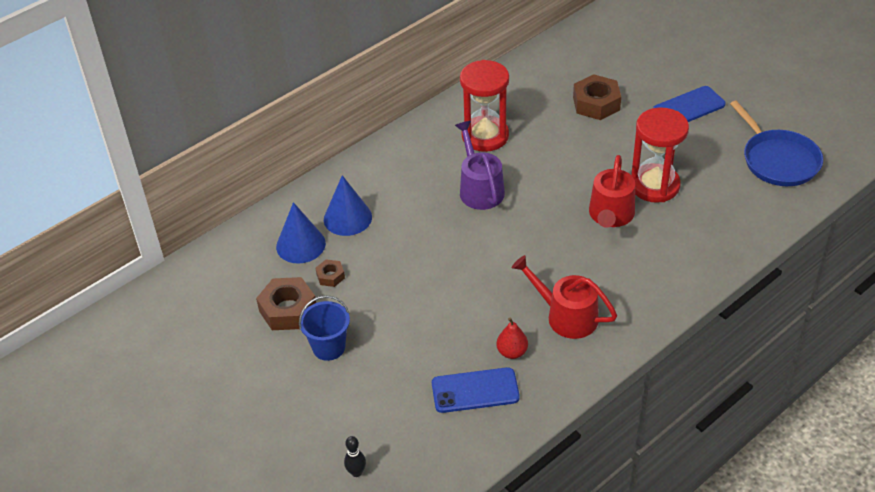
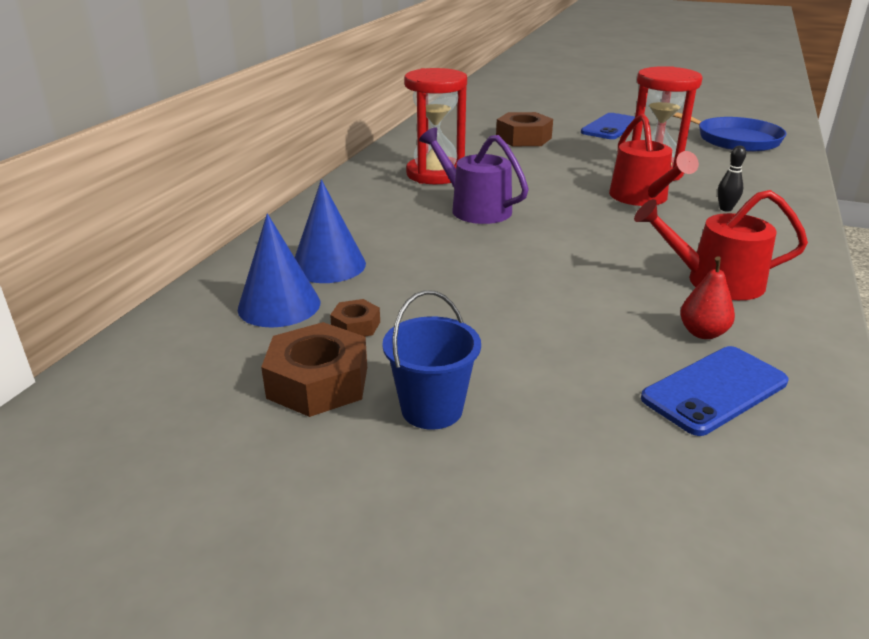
camera: 30 degrees left, 15 degrees down
(356, 472) = (680, 592): black bowling pin -> black bowling pin (725, 209)

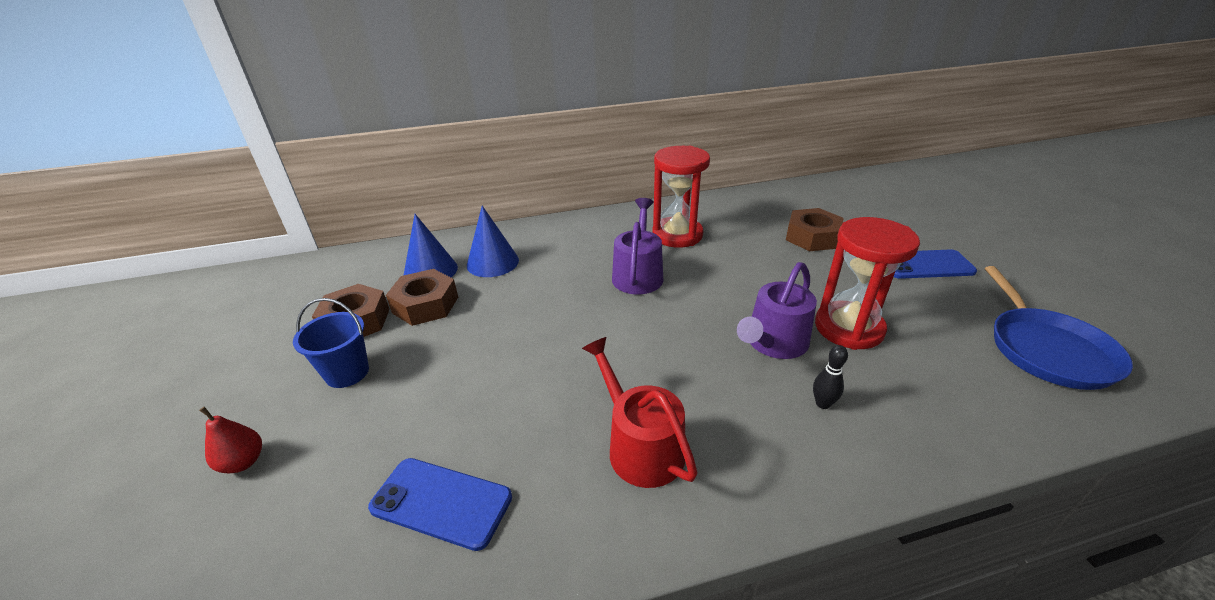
camera: 55 degrees right, 5 degrees up
(356, 325) = (425, 305): brown nut -> brown nut, size x1.93
(642, 198) = (773, 343): red watering can -> purple watering can
(702, 333) = (533, 467): red pear -> red pear (243, 462)

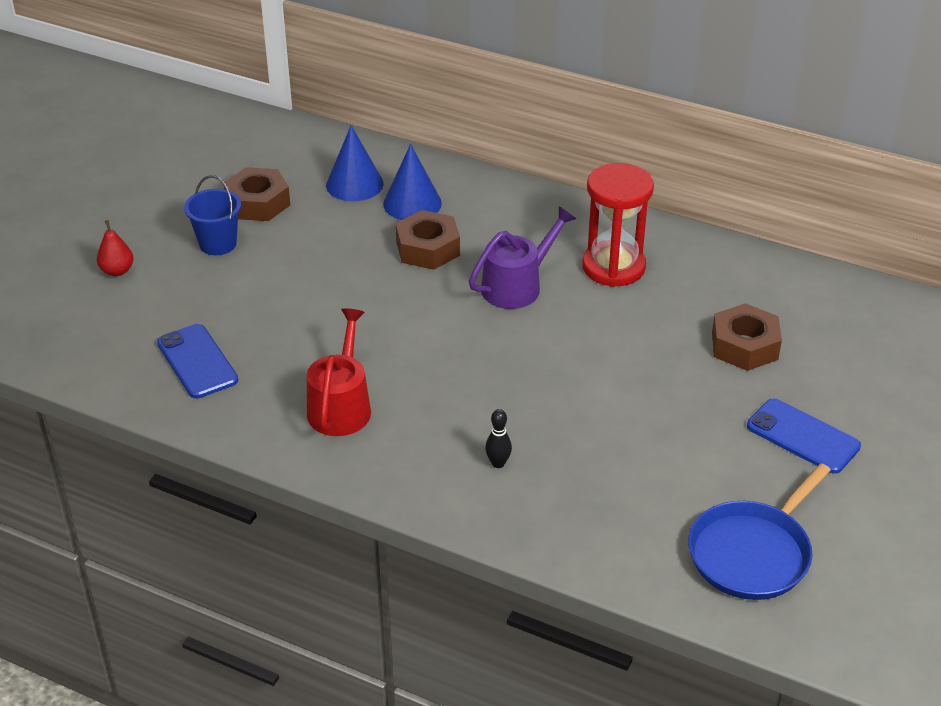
camera: 40 degrees right, 5 degrees up
(425, 305) = (319, 216): brown nut -> brown nut (428, 249)
(773, 343) = (535, 406): purple watering can -> none
(848, 328) = (617, 435): red hourglass -> none

